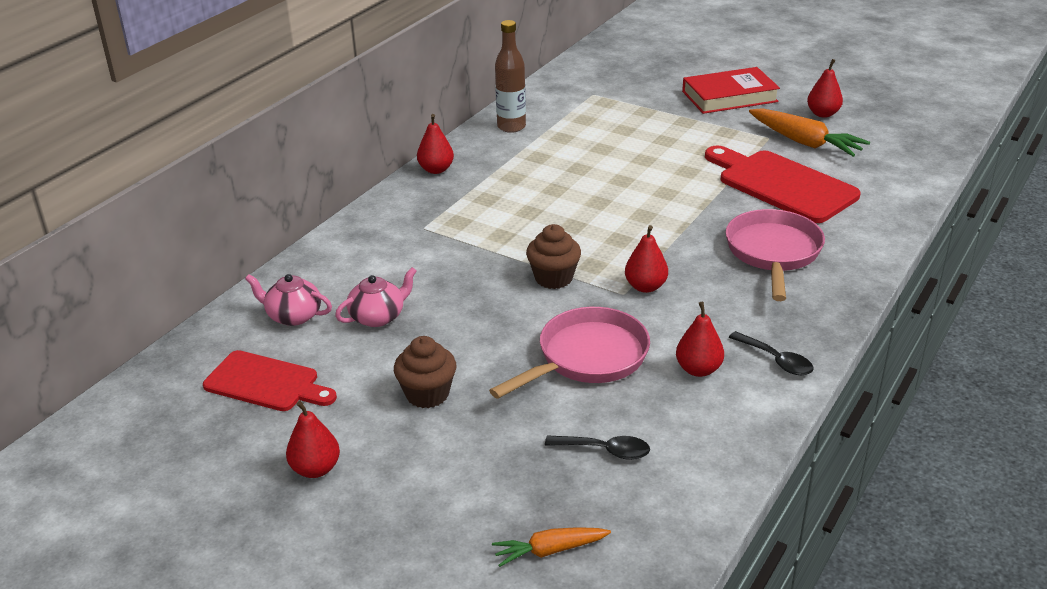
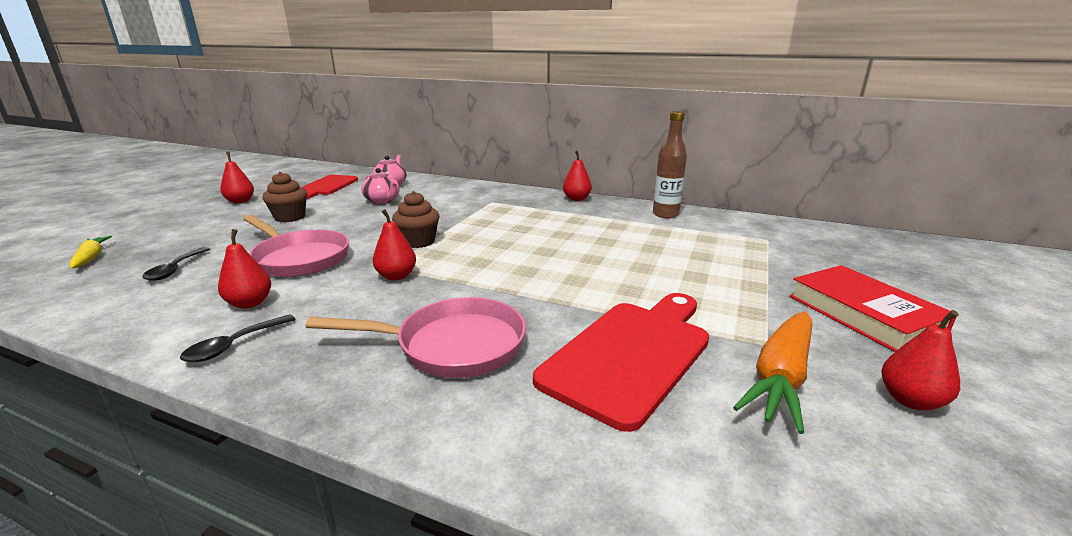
camera: 80 degrees right, 10 degrees down
(549, 551) = (91, 258): orange carrot -> yellow carrot

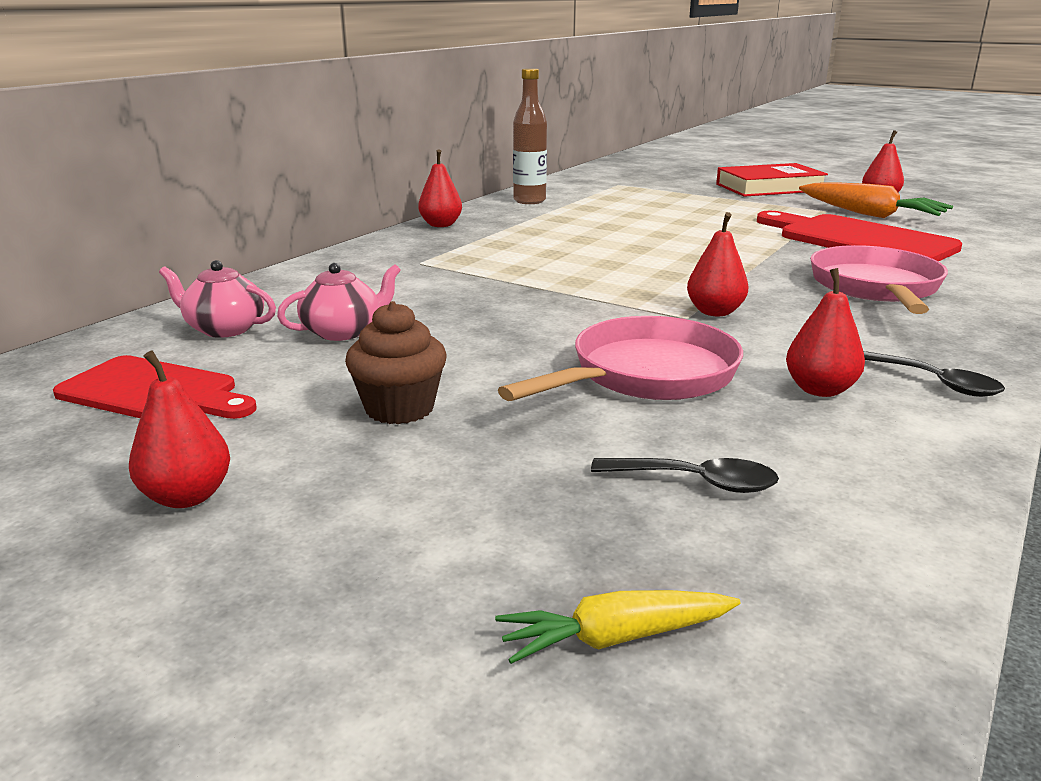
camera: 80 degrees left, 0 degrees up
(418, 242) = (588, 303): brown cupcake -> none

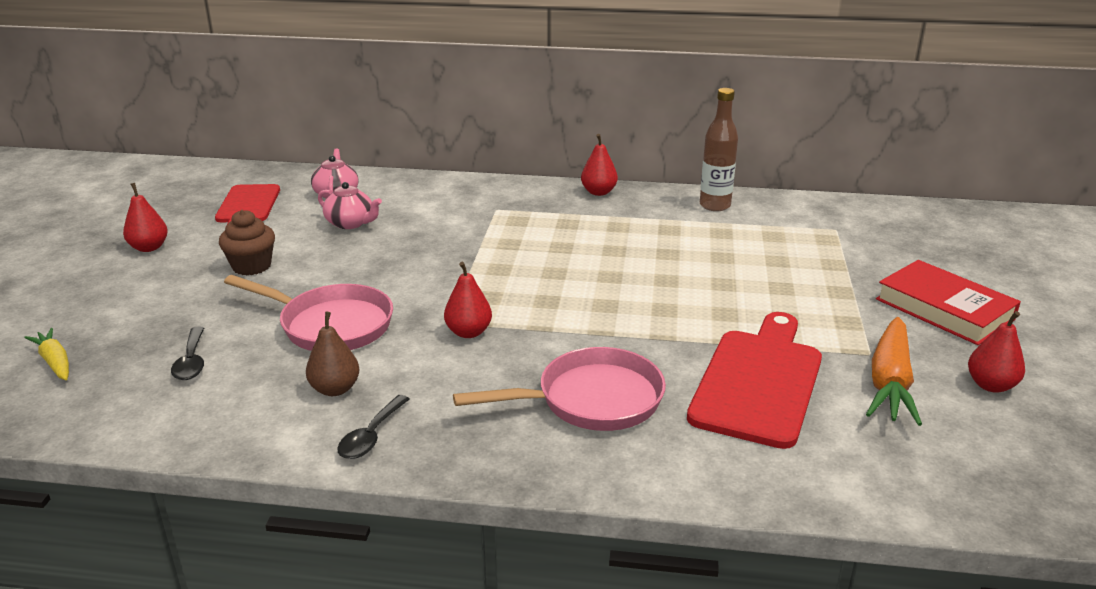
camera: 65 degrees right, 5 degrees up
(820, 390) = (335, 389): red pear -> brown pear

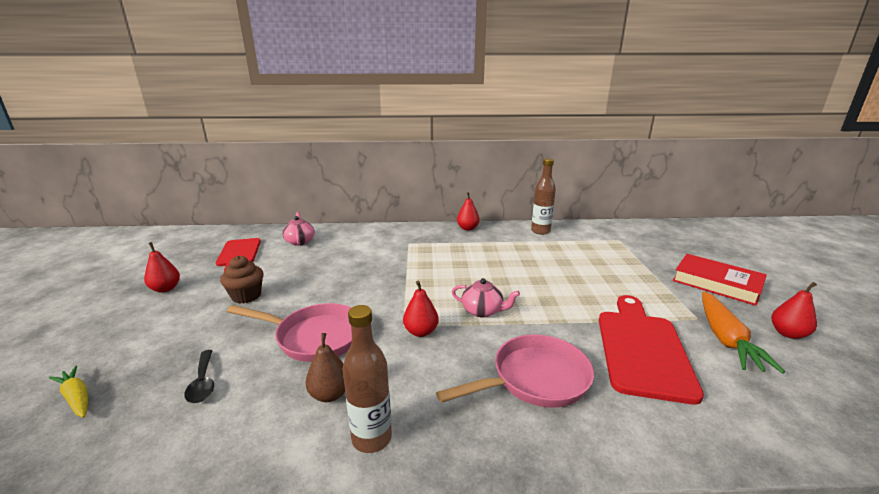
camera: 10 degrees left, 5 degrees down
(350, 223) = (314, 259): pink teapot -> pink teapot (483, 311)
(371, 436) = (371, 438): black spoon -> brown bottle

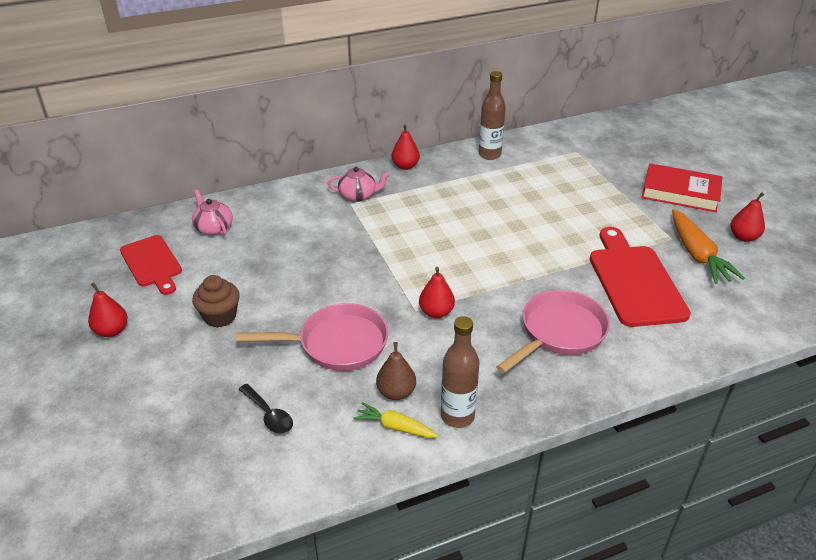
camera: 20 degrees left, 15 degrees up
(76, 397) = (158, 461): yellow carrot -> yellow carrot (395, 427)
(483, 311) = (481, 275): pink teapot -> pink teapot (358, 195)

